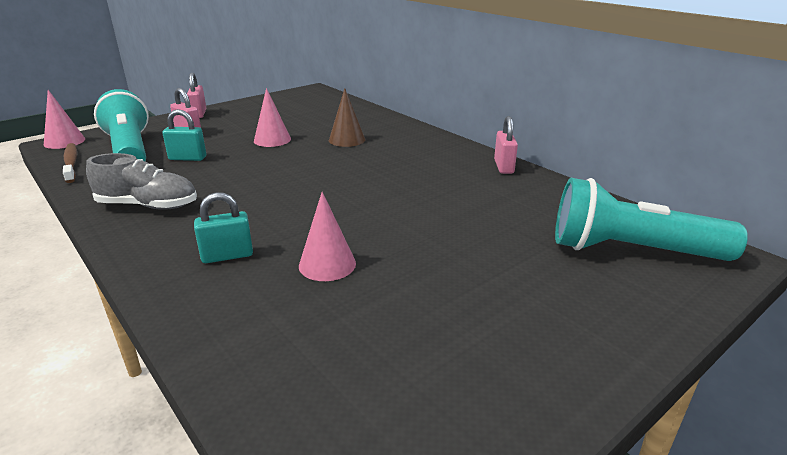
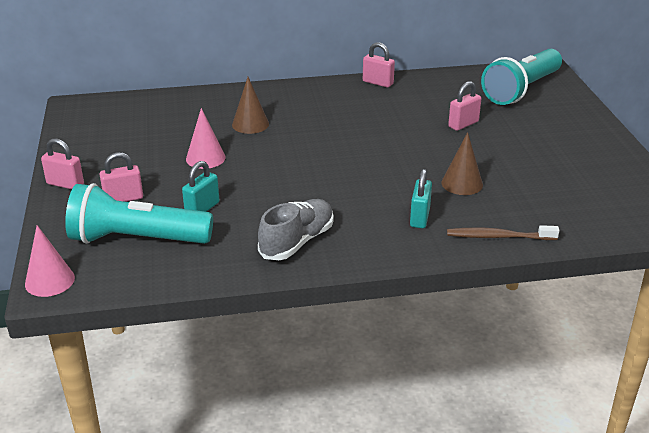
camera: 60 degrees left, 5 degrees up
(71, 163) = (135, 278): brown toothbrush -> brown toothbrush (498, 237)
(327, 264) = (462, 183): pink cone -> brown cone
(476, 232) = (463, 124): none -> pink padlock

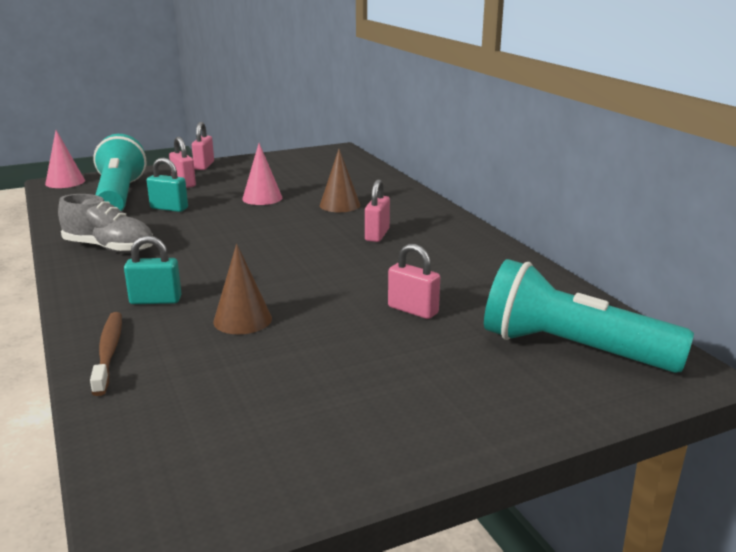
camera: 75 degrees right, 10 degrees down
(378, 83) = (494, 249): pink padlock -> pink padlock (377, 235)

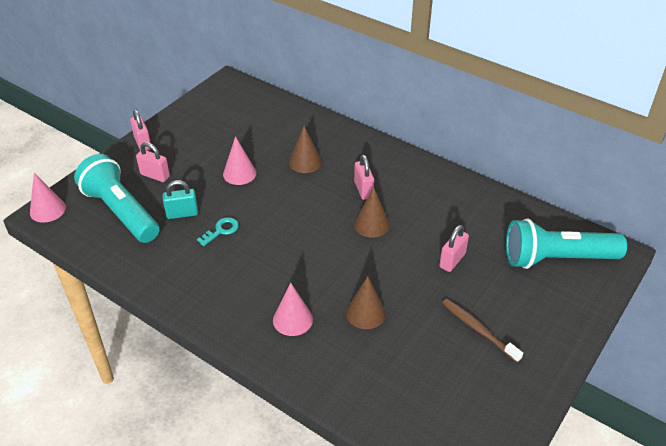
camera: 30 degrees left, 20 degrees up
(109, 248) = (195, 280): grey shoe -> none
(109, 352) = (318, 377): brown toothbrush -> brown toothbrush (478, 329)
(155, 300) = (292, 319): turquoise padlock -> pink cone
(187, 226) = (221, 230): none -> turquoise key
(350, 259) = (371, 224): none -> brown cone
(413, 310) = (452, 260): pink padlock -> pink padlock turned 60 degrees counterclockwise

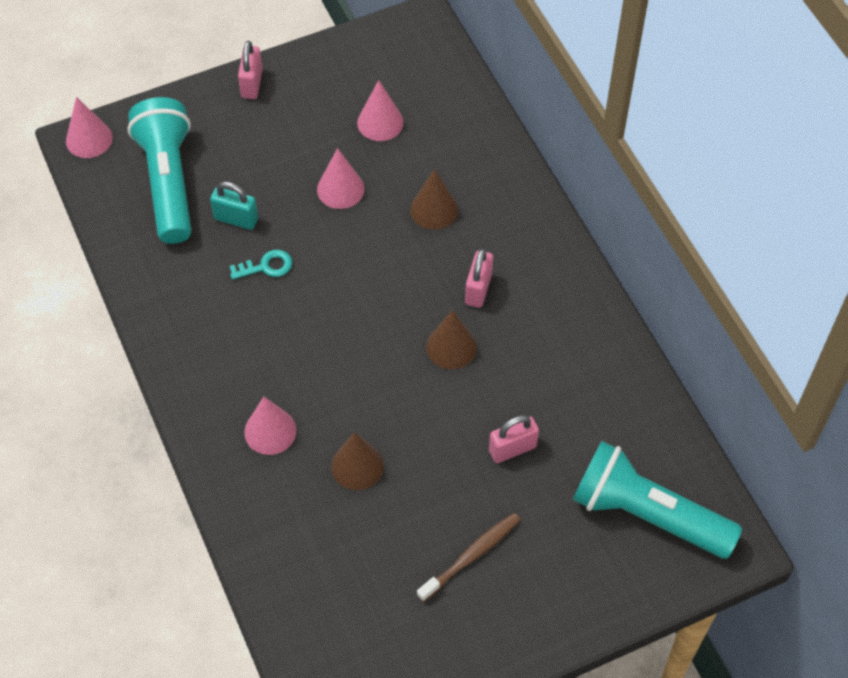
camera: 30 degrees right, 15 degrees up
(155, 175) = (237, 144): pink padlock -> none
(239, 133) = (380, 122): none -> pink cone
(478, 329) = (471, 556): brown toothbrush -> brown toothbrush turned 60 degrees clockwise

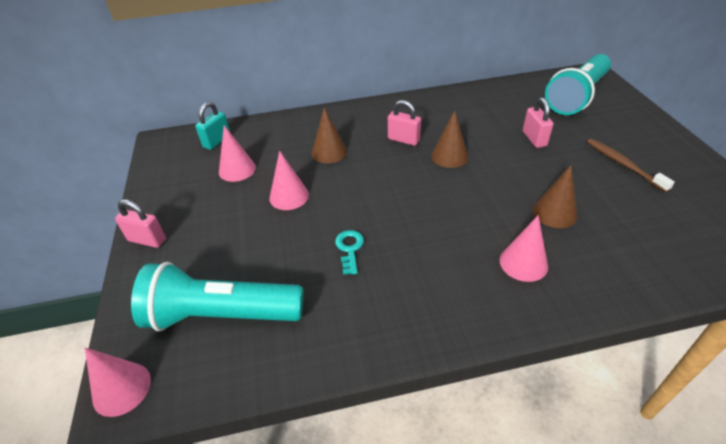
camera: 75 degrees left, 15 degrees down
(236, 219) = (290, 265): turquoise padlock -> turquoise padlock (217, 141)

